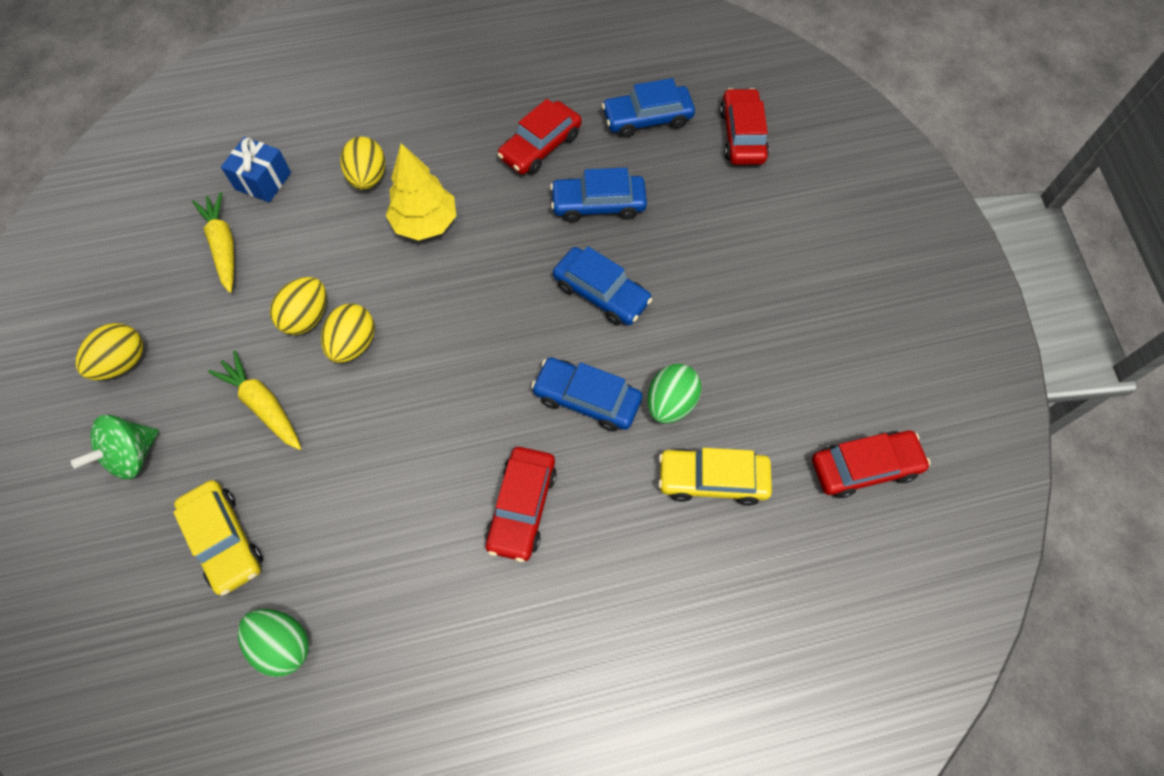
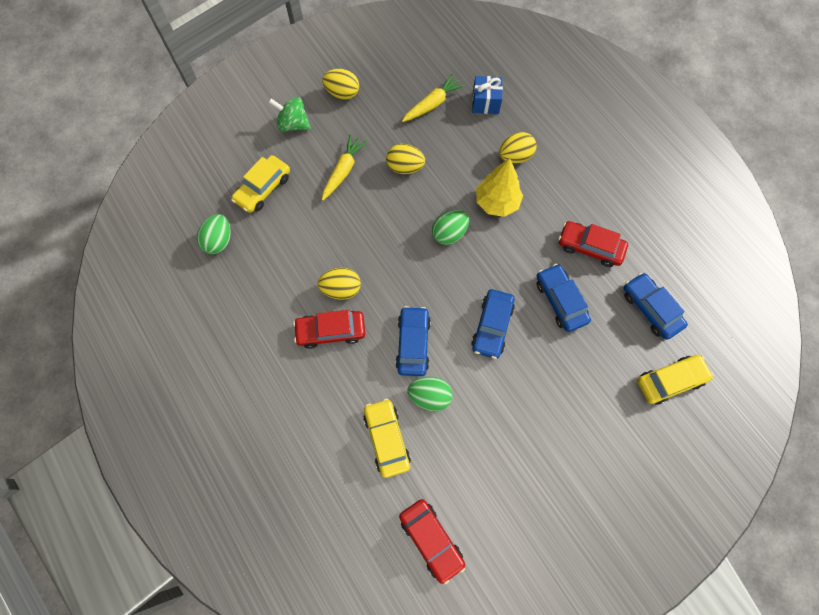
camera: 70 degrees right, 5 degrees up
(353, 344) = (398, 199): yellow egg -> yellow egg (341, 289)
(442, 296) = (449, 233): none -> green egg
(742, 135) = (670, 381): red car -> yellow car

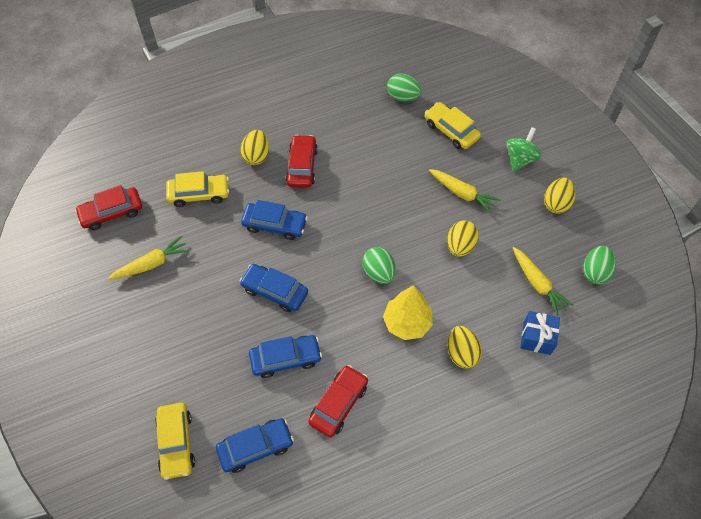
camera: 100 degrees right, 10 degrees down
(341, 289) = (339, 178): yellow egg -> yellow egg (256, 156)
(430, 396) = (224, 230): green egg -> green egg (595, 272)
(489, 466) = (151, 264): none -> yellow carrot

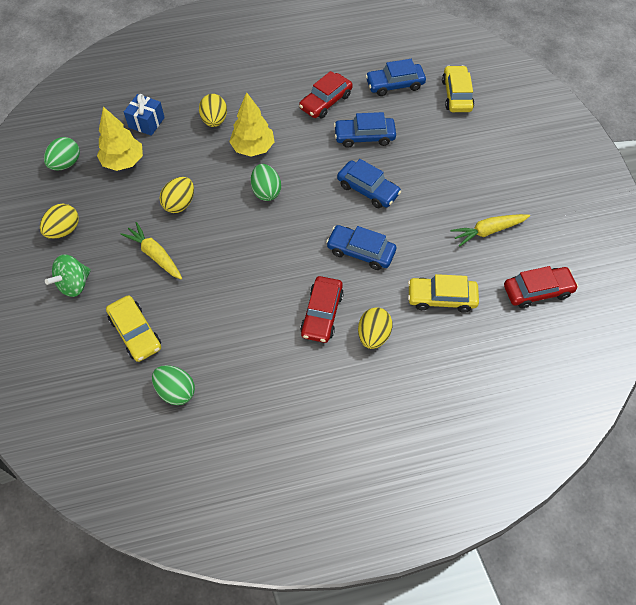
camera: 170 degrees left, 0 degrees up
(537, 284) = (123, 162): yellow carrot -> yellow tree

